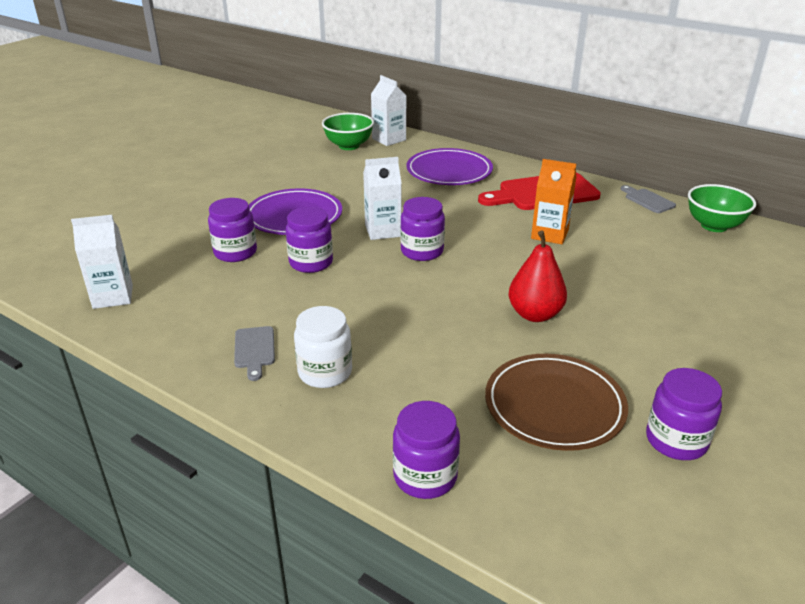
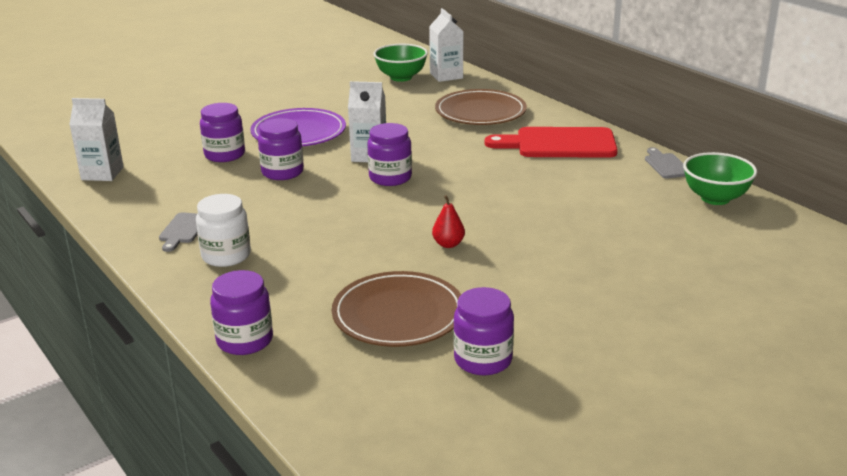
camera: 20 degrees right, 5 degrees down
(449, 171) = (480, 112): purple plate -> brown plate
(535, 314) = (448, 244): red pear -> red pear, size x0.58
(549, 234) = (529, 181): orange carton -> none

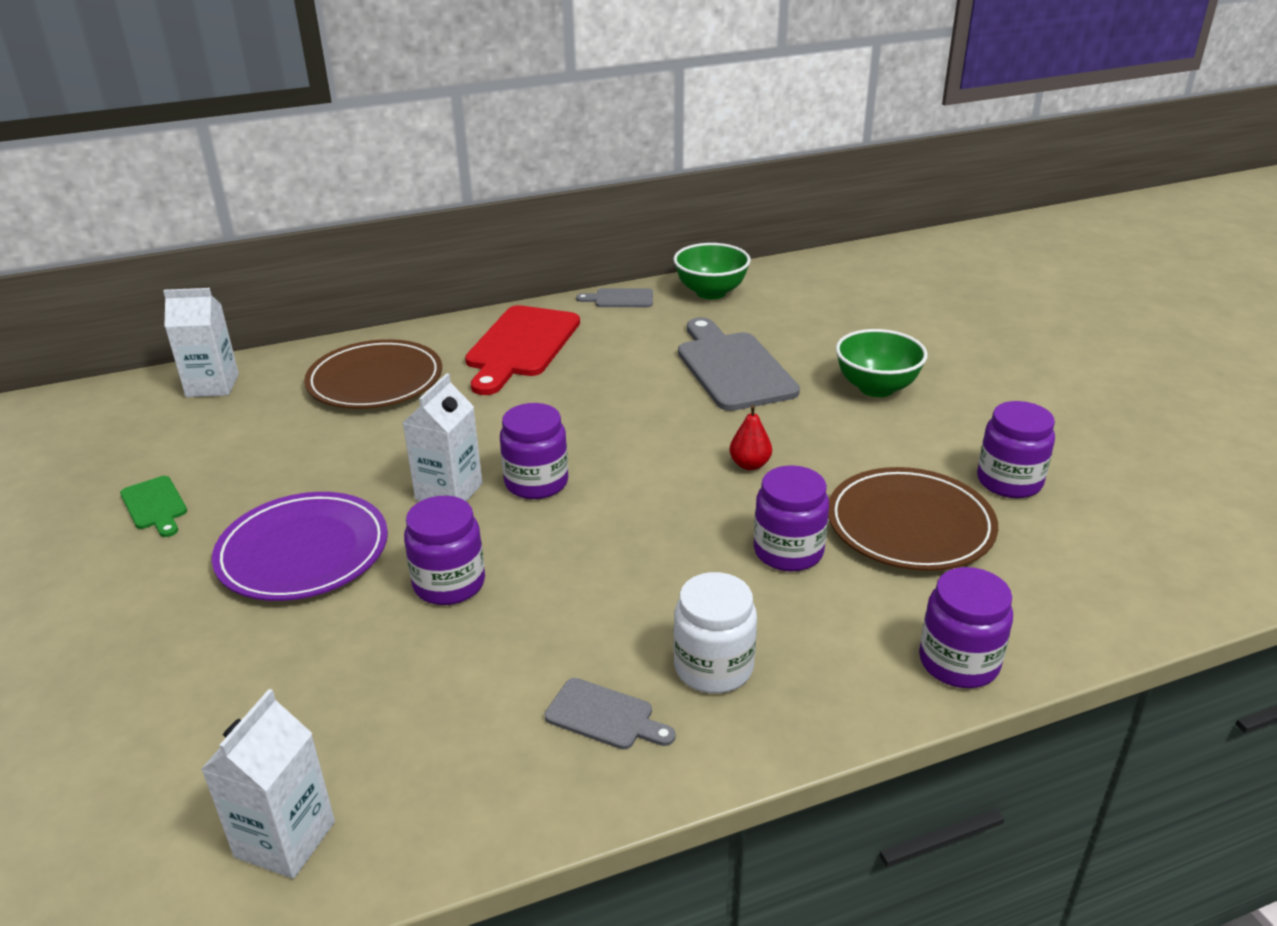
camera: 75 degrees left, 5 degrees up
(224, 155) = (327, 648): purple jar -> purple jar (788, 551)
(326, 93) = (155, 505): none -> green cutting board
(401, 77) = (173, 424): green bowl -> green bowl (876, 388)
(587, 222) = (732, 368): none -> grey cutting board

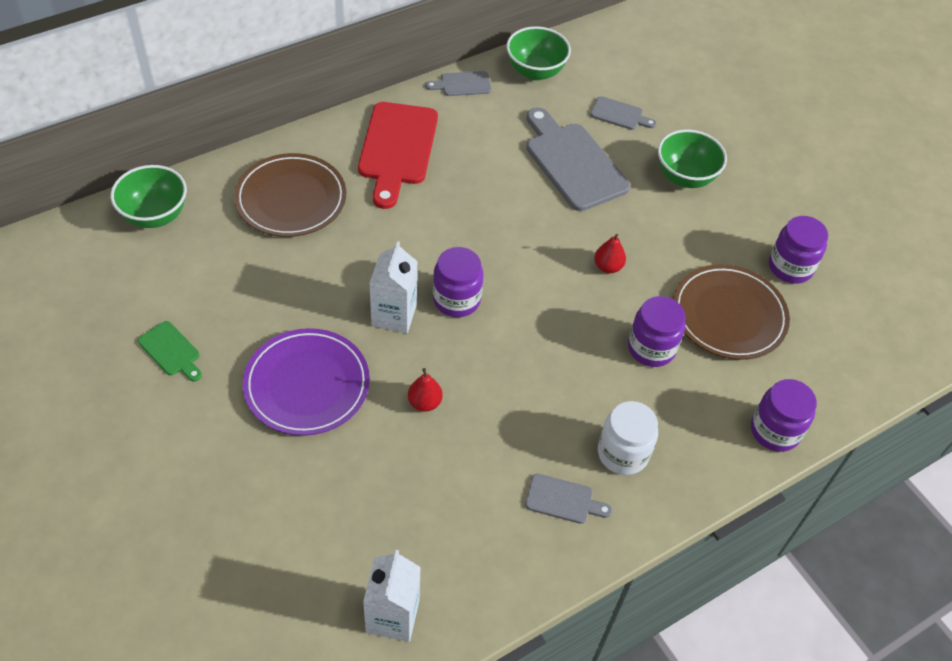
camera: 15 degrees left, 20 degrees up
(212, 385) = (155, 215): white carton -> green bowl
(449, 584) = (424, 402): purple jar -> red pear
(804, 330) = (619, 114): none -> grey cutting board

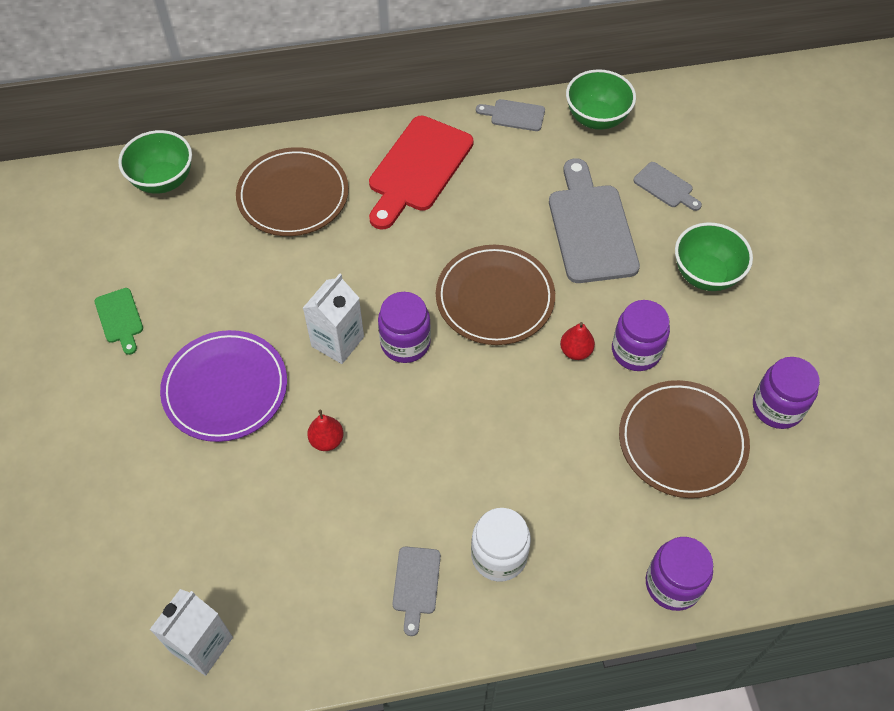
camera: 25 degrees right, 5 degrees up
(518, 241) = (495, 298): none -> brown plate
(563, 500) = (416, 584): grey cutting board -> grey cutting board turned 60 degrees clockwise
(651, 348) = (581, 453): purple jar -> purple jar (636, 351)

